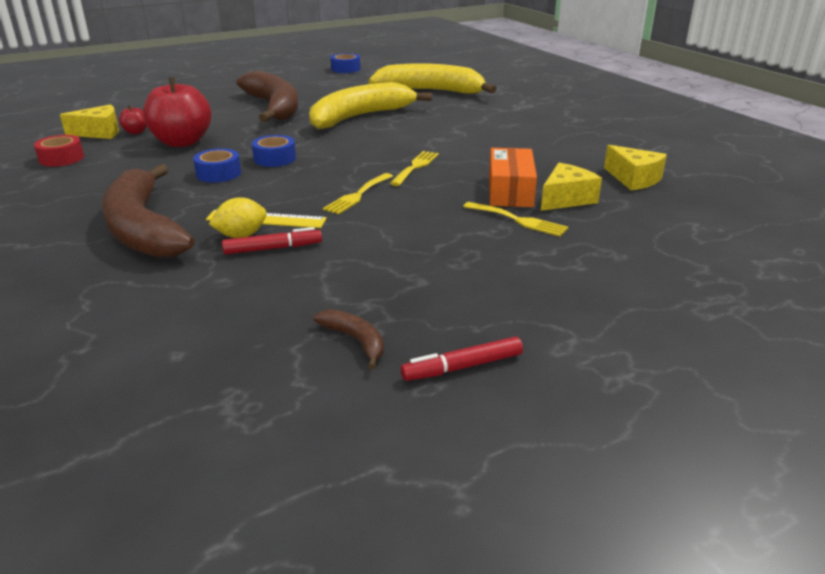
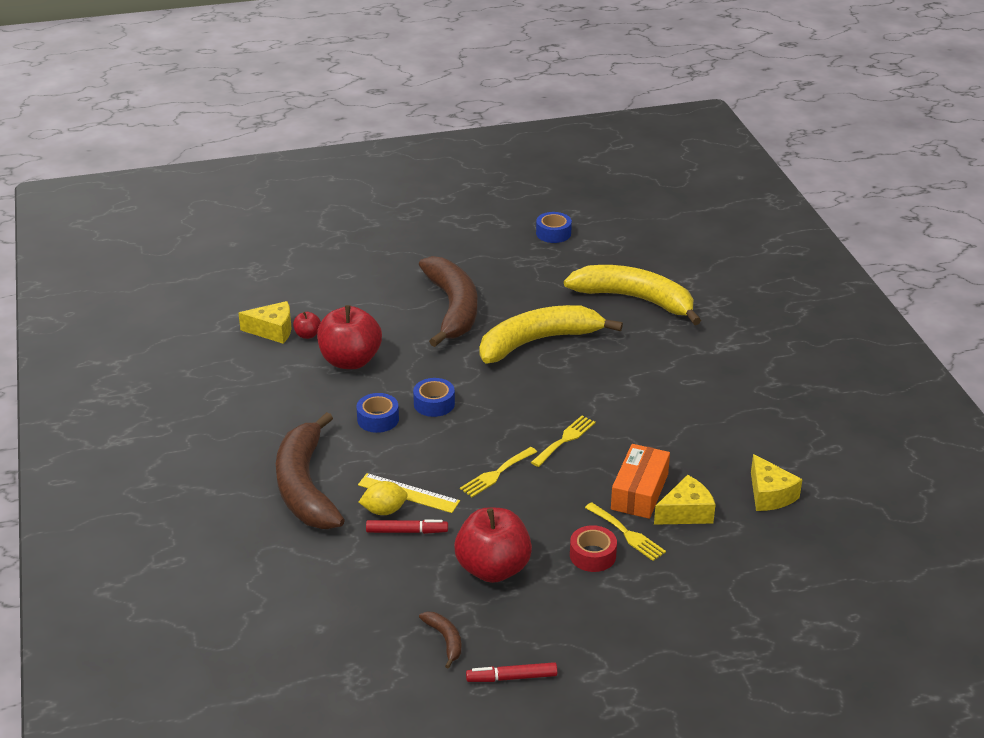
camera: 15 degrees right, 5 degrees up
(61, 158) = (238, 371): red tape -> red tape (592, 555)
(387, 266) = (493, 569): none -> red apple

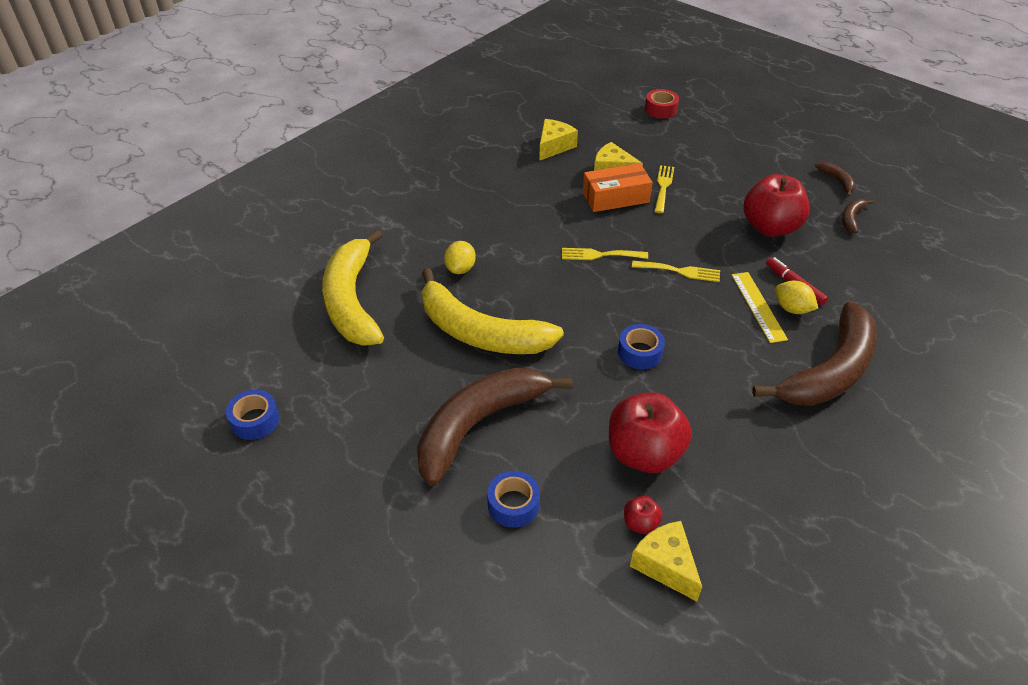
camera: 125 degrees left, 10 degrees up
(378, 419) = (700, 377): blue tape -> blue tape (513, 504)
(511, 677) = (837, 181): red marker -> brown banana
(592, 555) = (701, 192): red tape -> red tape (660, 109)
(623, 360) = (460, 269): none -> yellow lemon

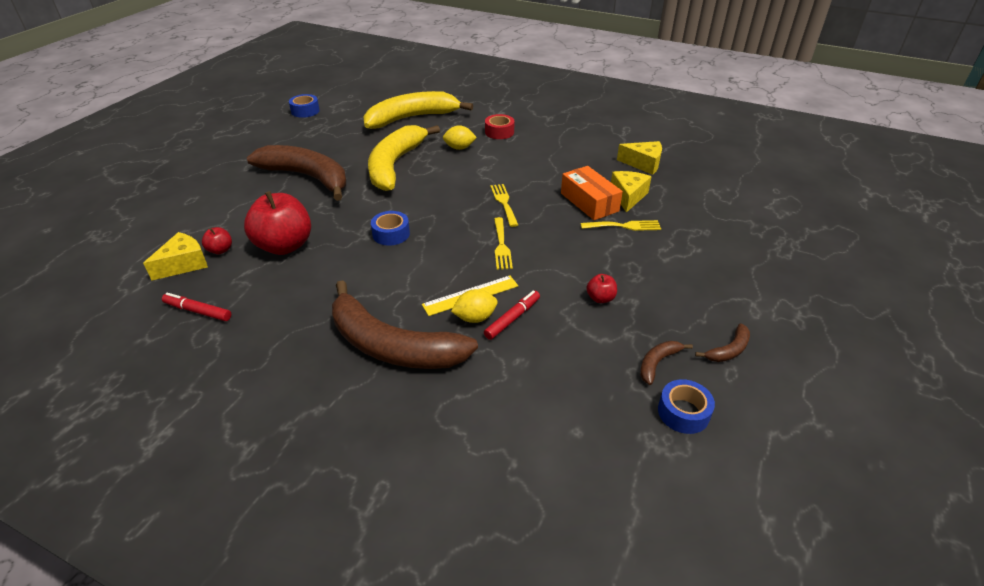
camera: 75 degrees right, 5 degrees down
(513, 504) = (240, 199): blue tape -> blue tape (683, 412)
(660, 109) = (760, 213): red tape -> red tape (499, 132)
(766, 541) = (198, 311): none -> red marker
(770, 227) = (600, 298): red apple -> red apple, size x0.44
(792, 309) = (475, 318): yellow lemon -> yellow lemon turned 45 degrees clockwise
(851, 218) = (657, 363): brown banana -> brown banana turned 60 degrees counterclockwise

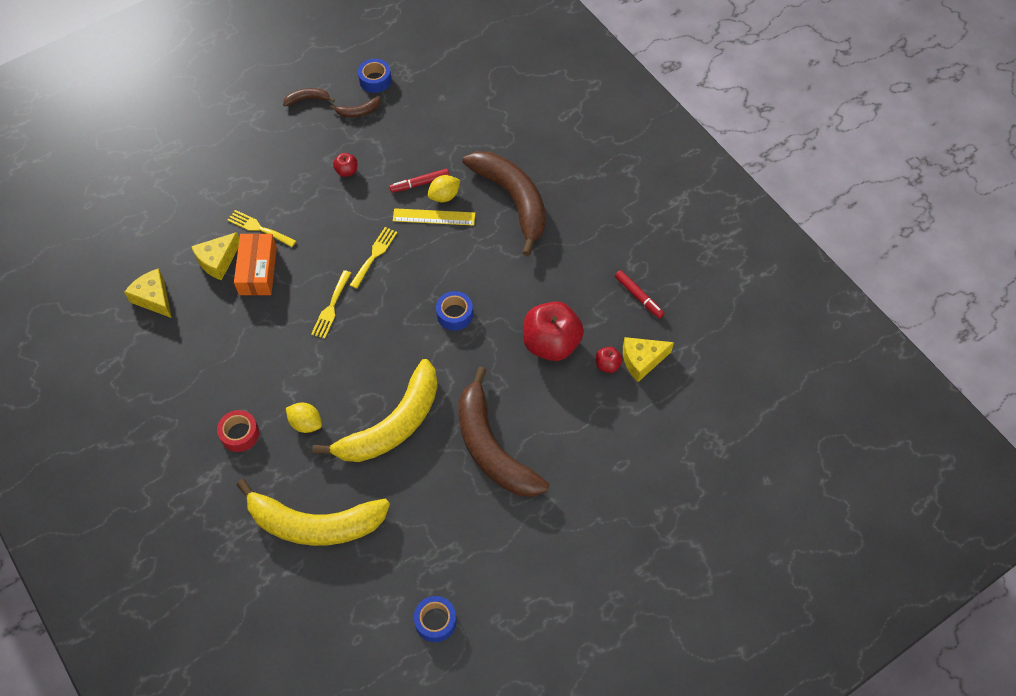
camera: 150 degrees left, 20 degrees up
(475, 318) = (444, 196): yellow lemon -> yellow lemon turned 45 degrees counterclockwise

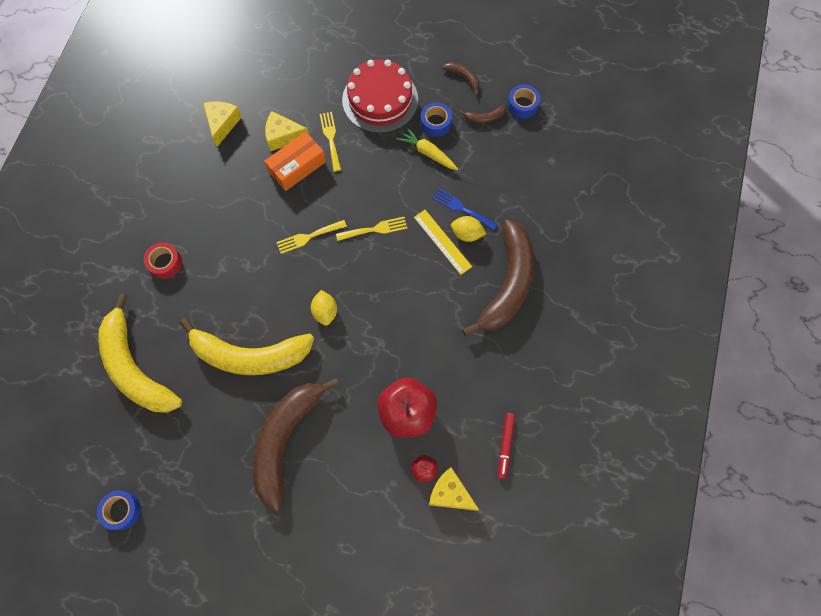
camera: 50 degrees right, 10 degrees up
(262, 168) = (380, 99): none -> red cake
(306, 423) = (205, 297): yellow lemon -> yellow lemon (325, 312)
(346, 171) = (427, 153): red apple -> yellow carrot
(358, 111) = (485, 118): brown banana -> brown banana turned 45 degrees counterclockwise
(419, 183) = (462, 208): red marker -> blue fork
(454, 314) = (373, 324): blue tape -> blue tape (435, 123)

